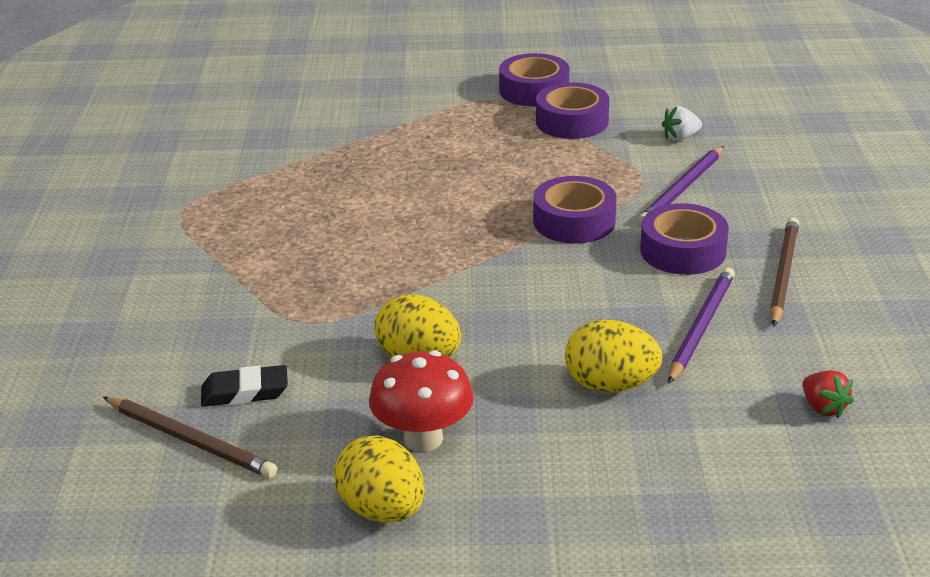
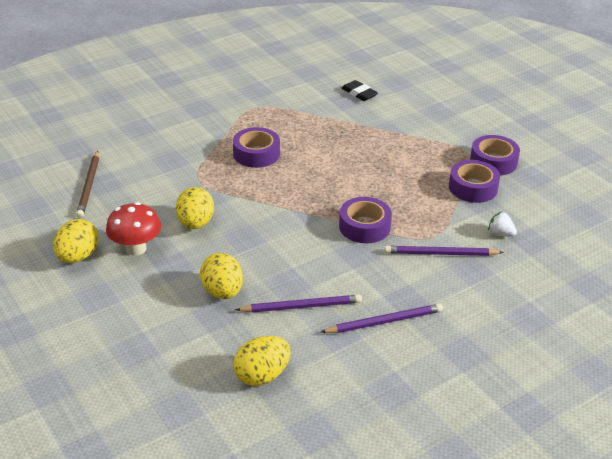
camera: 55 degrees right, 5 degrees up
(245, 392) = (132, 185): black eraser -> black eraser (359, 93)
(683, 251) = (372, 275): purple tape -> purple tape (256, 154)
(783, 273) = (384, 321): brown pencil -> purple pencil
(823, 408) = (262, 375): red strawberry -> yellow egg

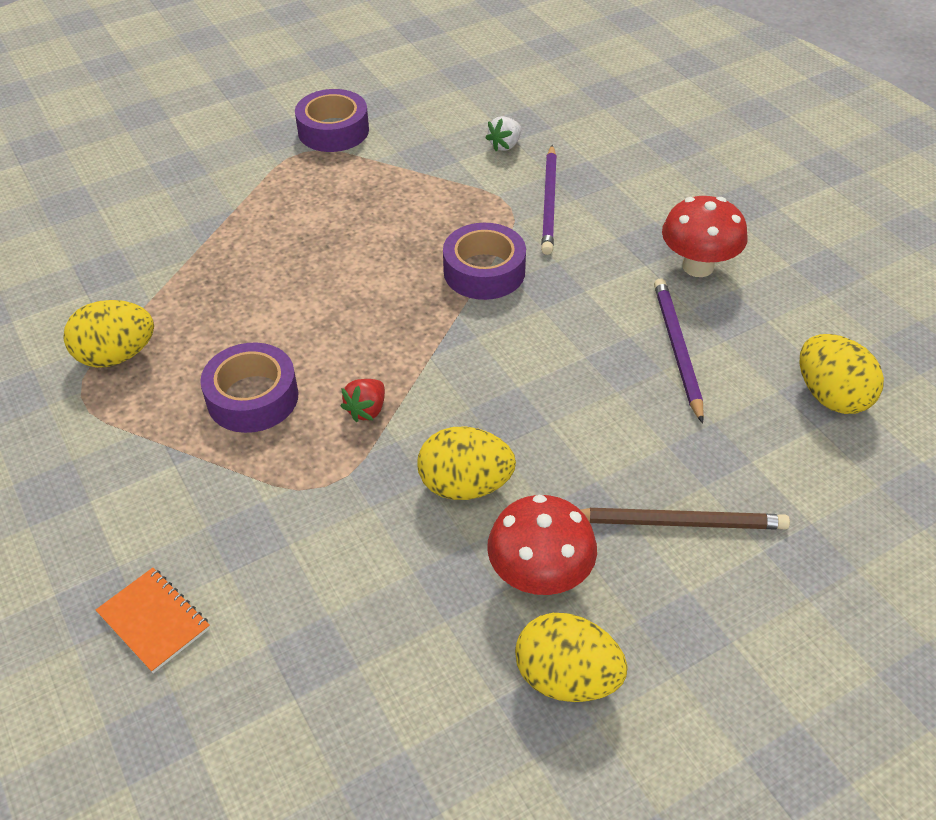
camera: 85 degrees left, 10 degrees up
(89, 186) = (318, 684): brown pencil -> brown pencil (678, 522)
(127, 142) = (154, 621): none -> orange notebook
(222, 292) = (652, 444): yellow egg -> yellow egg (117, 356)
(248, 189) = (367, 410): none -> red strawberry
(359, 93) = (86, 252): black eraser -> none
(384, 321) = (698, 266): purple pencil -> red mushroom
(473, 187) = (396, 156): purple tape -> none

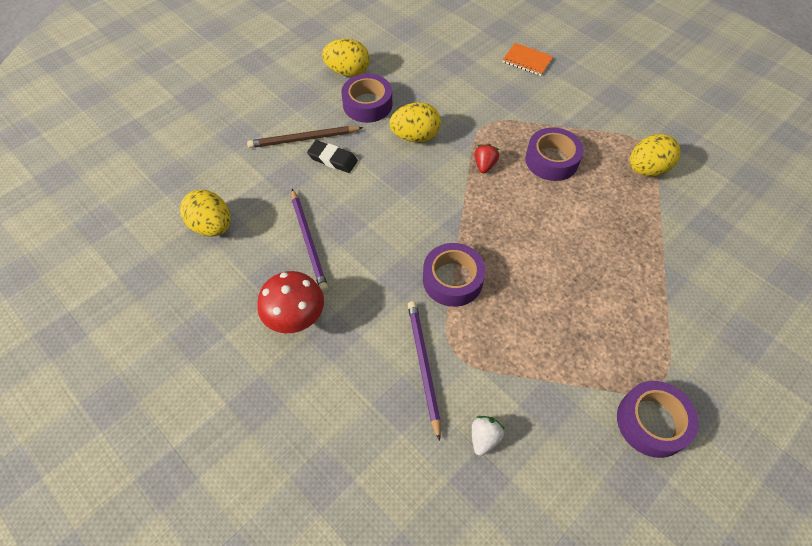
camera: 165 degrees right, 10 degrees up
(539, 577) = (367, 104): red mushroom -> purple tape
(626, 470) = (333, 159): none -> black eraser

